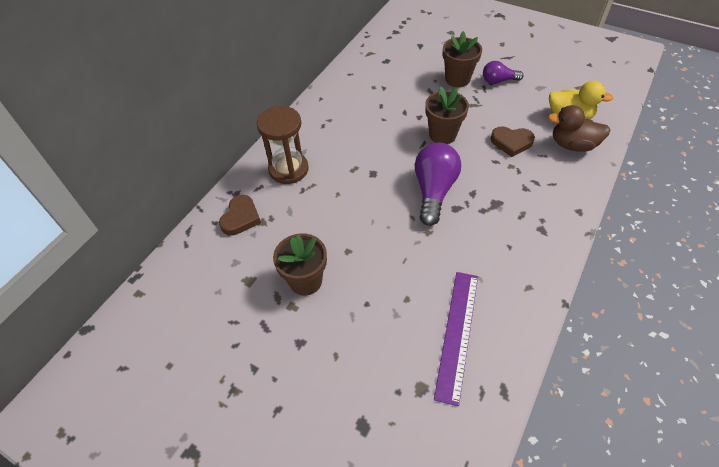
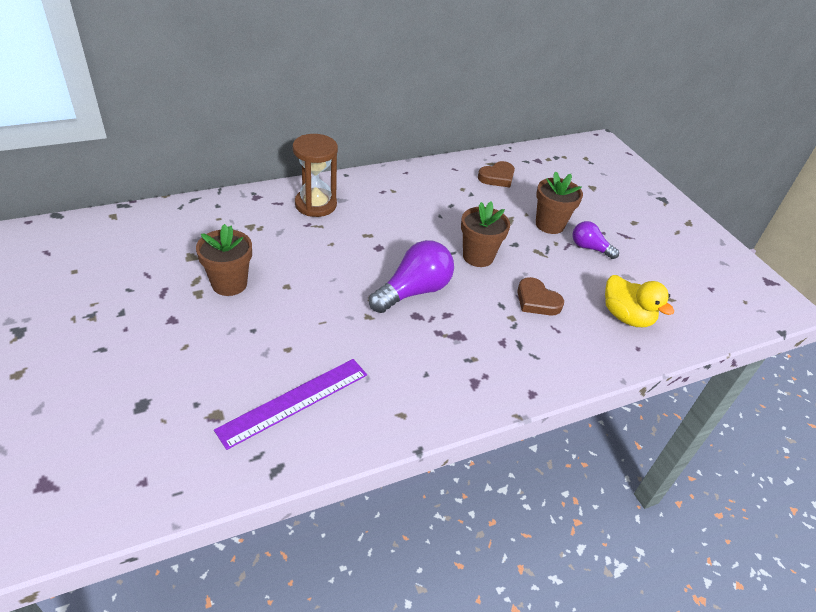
camera: 30 degrees right, 10 degrees down
(241, 218) = (239, 214): brown heart -> brown heart (497, 177)
(572, 145) = (599, 340): brown duck -> none

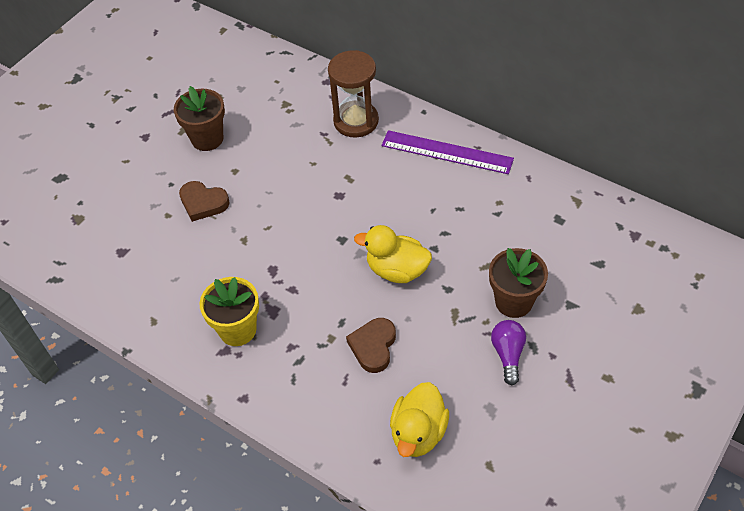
camera: 65 degrees right, 10 degrees up
(294, 402) = (119, 251): purple ruler -> purple ruler (447, 152)
(414, 291) = (302, 251): purple light bulb -> none
(460, 364) = (237, 330): none -> yellow flower pot
(478, 256) = (397, 270): brown flower pot -> yellow duck
(497, 177) = (554, 218): brown heart -> brown heart (203, 203)

